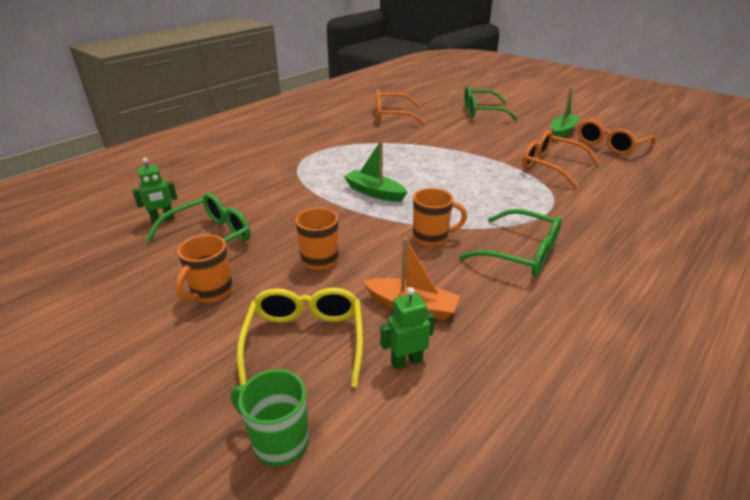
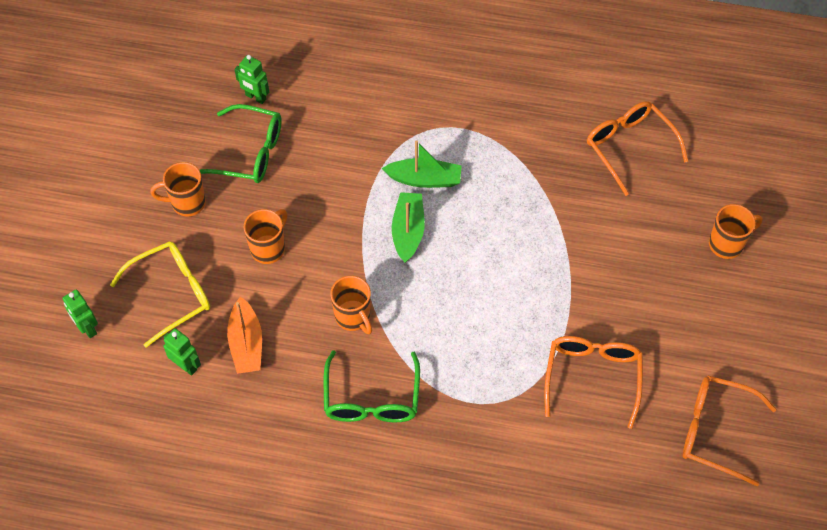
camera: 60 degrees right, 25 degrees up
(279, 441) = (87, 328): green mug -> green robot
(481, 112) = (727, 244): green glasses -> orange mug
(562, 131) = (723, 364): green boat -> green boat (424, 179)

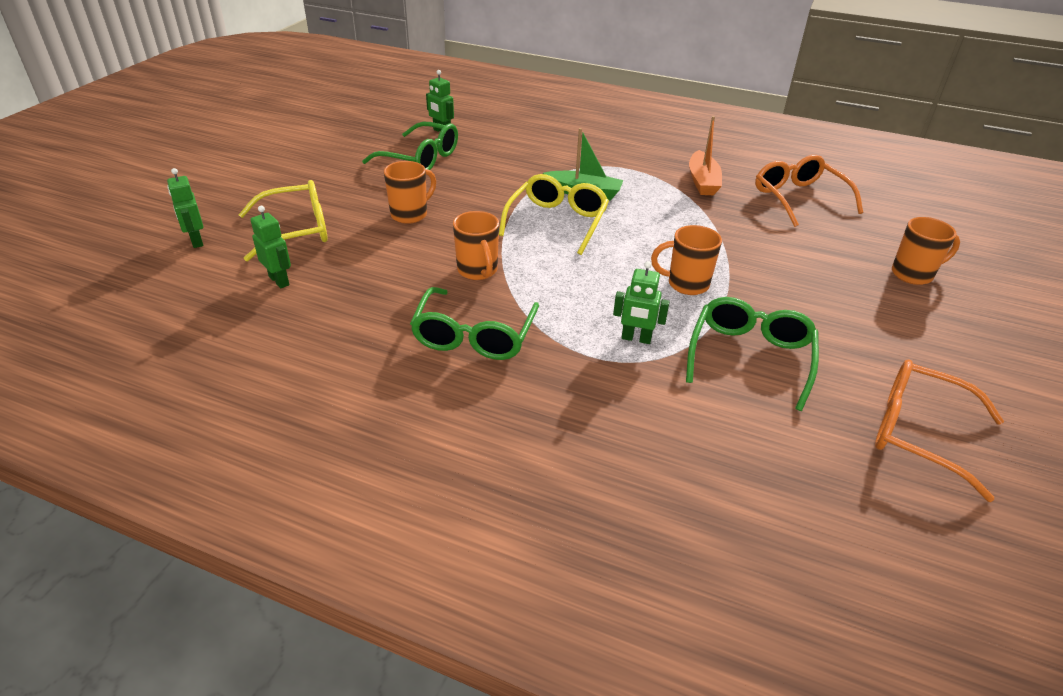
camera: 10 degrees right, 20 degrees down
(187, 203) = (346, 178): orange mug -> orange mug (686, 284)
(246, 344) = (353, 274): orange boat -> orange boat (702, 181)
(408, 231) = (557, 221): green boat -> yellow glasses
(501, 374) = (636, 339): none -> green robot
(592, 377) = (750, 357): orange glasses -> green glasses

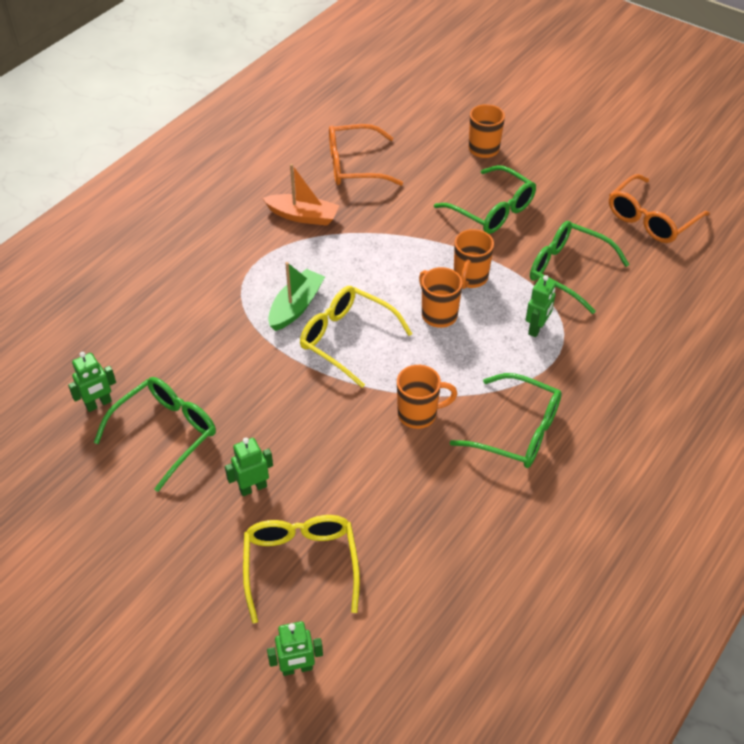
camera: 75 degrees left, 10 degrees up
(279, 280) = (400, 580): green robot -> green robot (253, 487)
(410, 214) = (296, 456): orange mug -> orange mug (438, 314)
(809, 290) = (492, 210): none -> green glasses

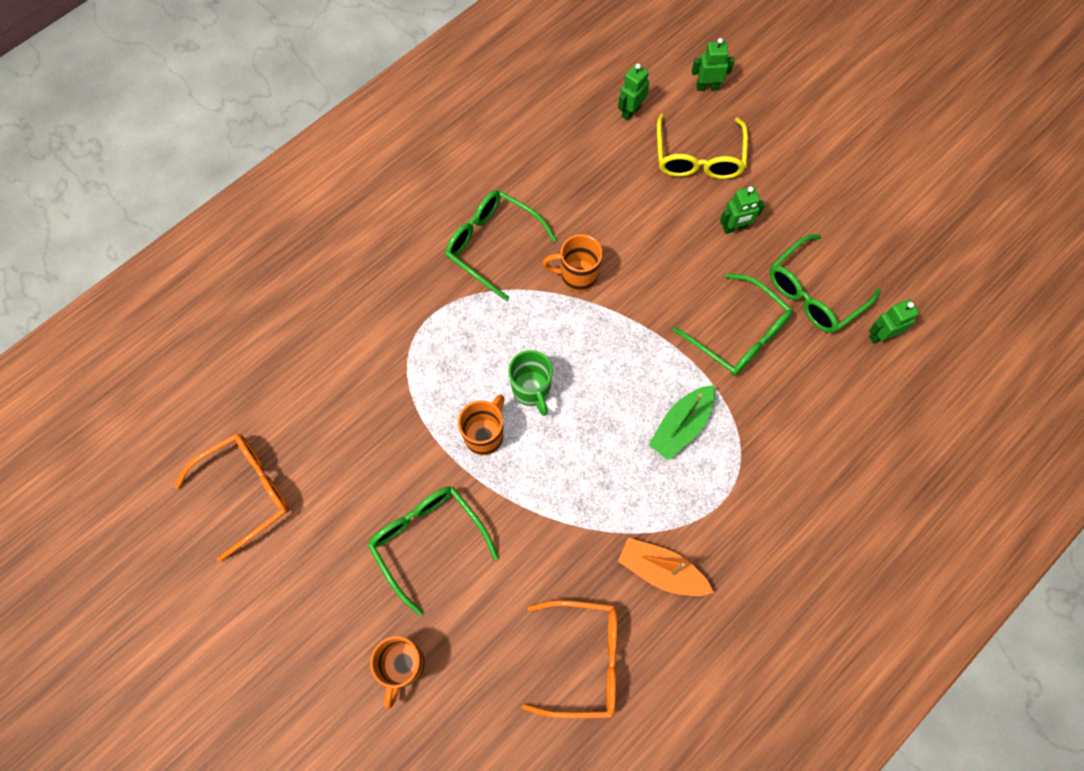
camera: 170 degrees left, 20 degrees up
(346, 339) = (632, 374): yellow glasses -> none
(438, 314) = (532, 390): orange mug -> green mug
(536, 328) = (435, 355): green robot -> green robot (630, 111)
(567, 271) = (375, 427): green glasses -> green glasses (739, 335)

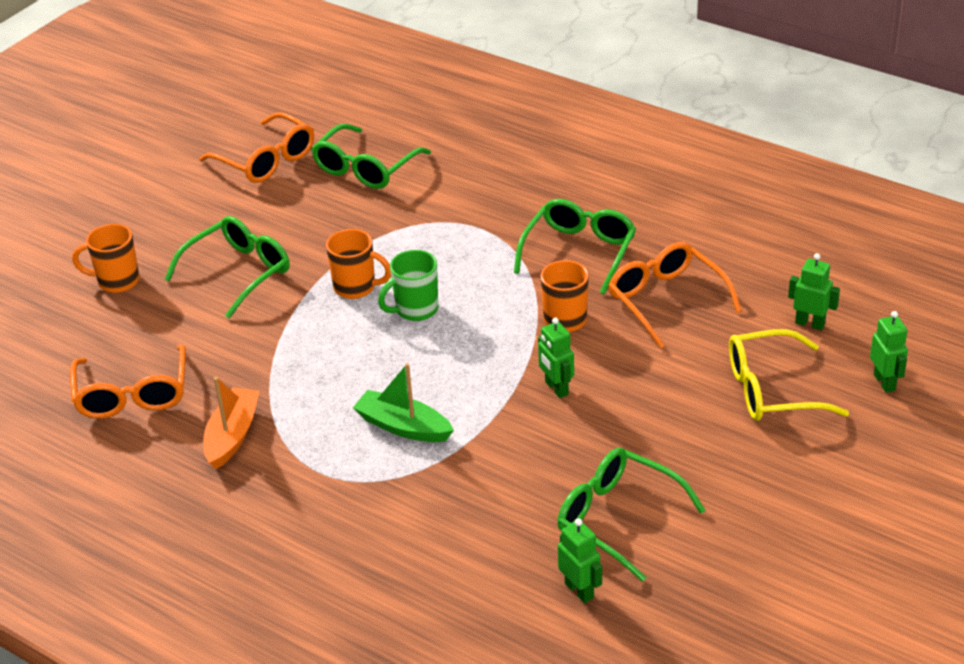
camera: 80 degrees right, 30 degrees down
(575, 198) = (666, 300): none -> orange glasses
(734, 228) = (683, 435): green robot -> green robot (556, 388)
(739, 335) = (535, 459): green glasses -> green glasses (365, 168)

